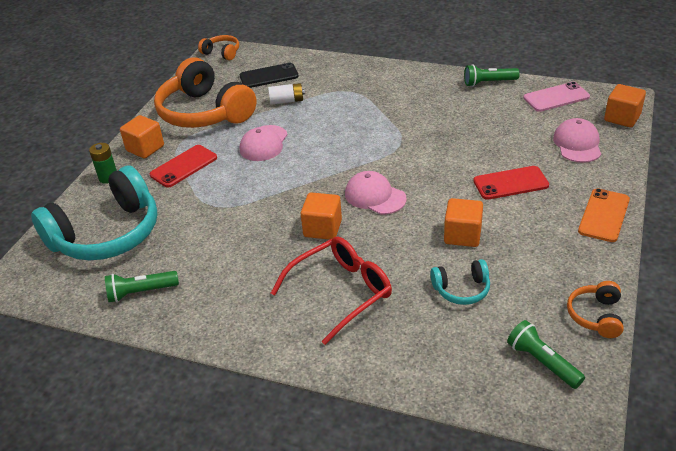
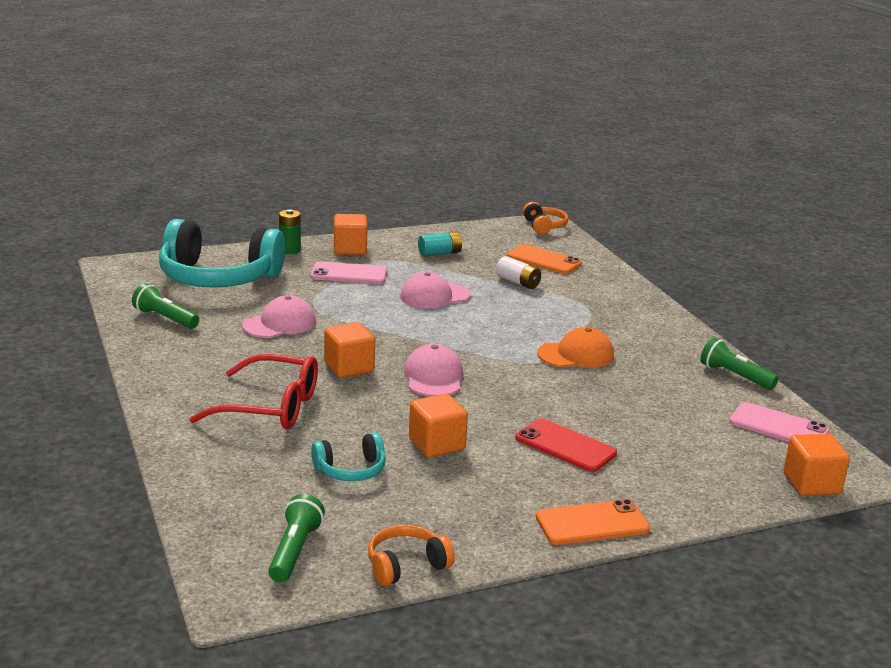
camera: 45 degrees right, 15 degrees down
(184, 166) = (349, 274): red phone -> pink phone
(205, 112) = (439, 253): orange headphones -> turquoise battery
(269, 76) = (544, 260): black phone -> orange phone
(406, 125) = (576, 355): none -> orange cap
(461, 289) = (351, 470): turquoise headphones -> turquoise headphones turned 60 degrees counterclockwise
(577, 144) = (705, 467): pink cap -> pink cap (280, 324)

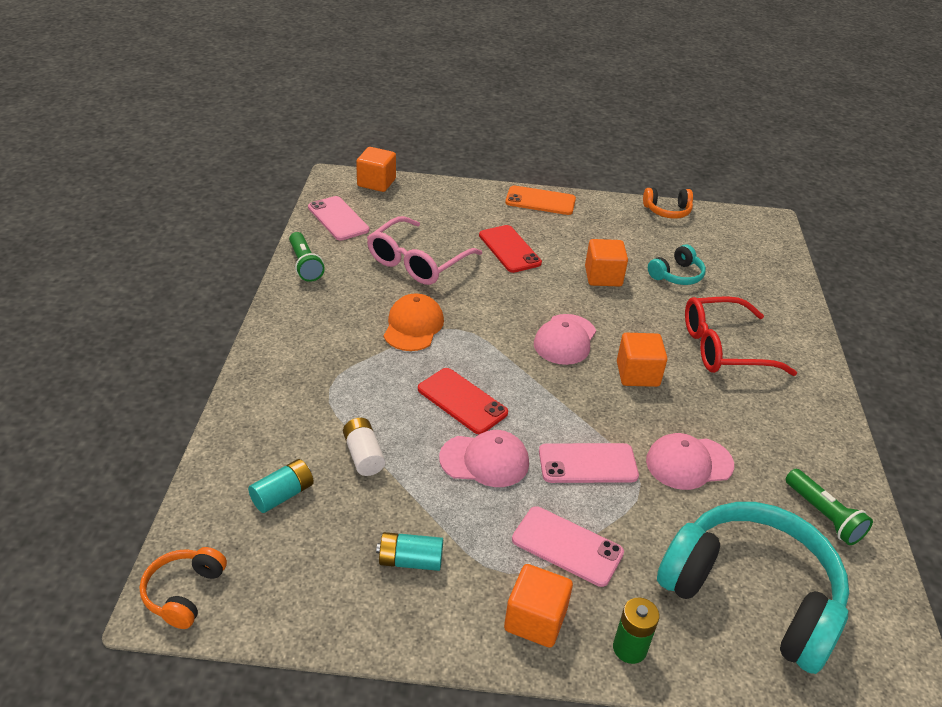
camera: 155 degrees left, 15 degrees up
(271, 407) = (723, 348): red glasses -> red glasses turned 45 degrees counterclockwise
(295, 551) = (731, 235): green flashlight -> none
(351, 470) = (676, 275): turquoise headphones -> turquoise headphones turned 135 degrees clockwise
(359, 308) = (587, 464): none -> pink phone
(482, 320) = (462, 401): none -> red phone
(544, 260) = (283, 495): orange phone -> turquoise battery
(576, 355) = (413, 326): orange cap -> orange cap turned 90 degrees clockwise
(641, 406) = (417, 262): none -> pink glasses

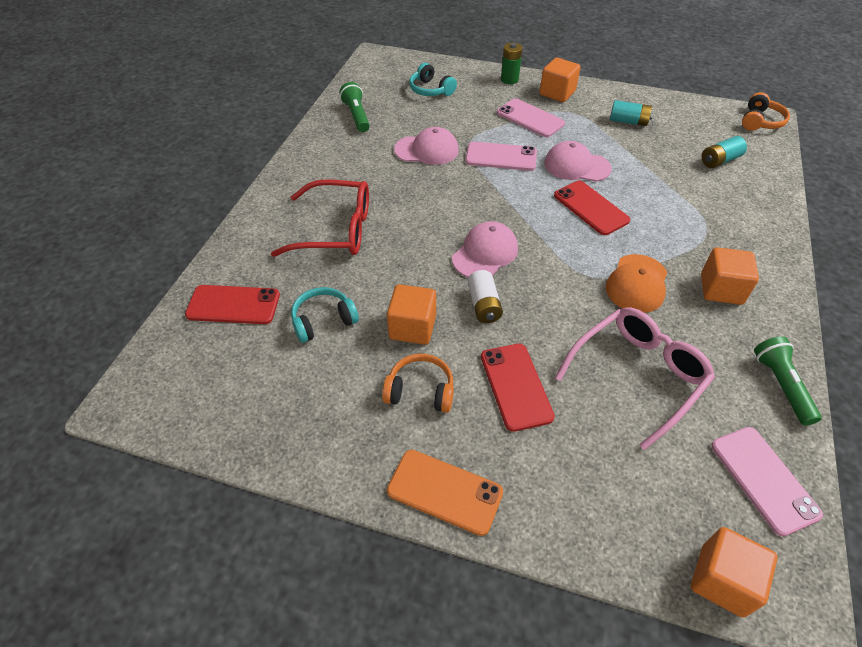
camera: 165 degrees left, 10 degrees up
(363, 455) = (667, 178): white battery -> white battery (484, 305)
(637, 374) = (431, 214): orange cube -> orange cube (721, 289)
(667, 211) = (257, 444): orange headphones -> orange headphones (420, 391)
(751, 595) = (430, 90): turquoise headphones -> turquoise headphones, size x0.45
(757, 279) = (233, 305): none -> red phone

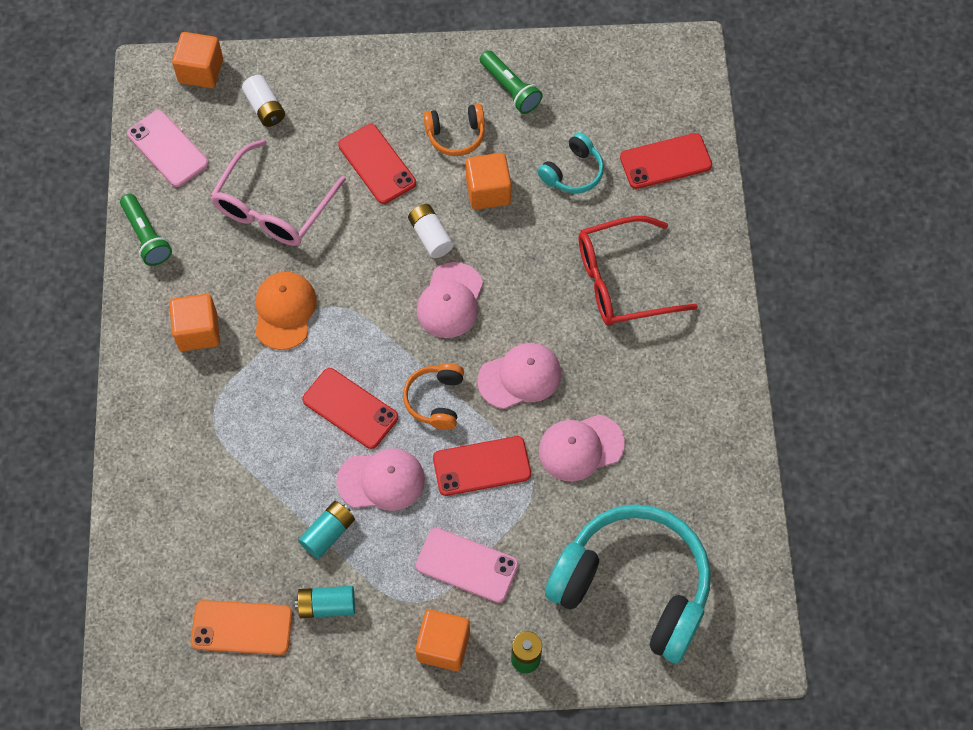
camera: 160 degrees right, 15 degrees up
(356, 116) = (707, 488): green flashlight -> green flashlight (510, 89)
(430, 90) = (633, 587): turquoise headphones -> turquoise headphones, size x2.23
(445, 491) = (406, 67): orange phone -> orange phone (242, 628)
(450, 194) = (520, 377): none -> pink cap
(501, 157) = (482, 466): pink phone -> red phone
(635, 494) = (265, 108): none -> white battery
(719, 160) = (197, 555): turquoise battery -> turquoise battery (328, 533)
(760, 121) = (136, 672): orange headphones -> orange headphones (436, 400)

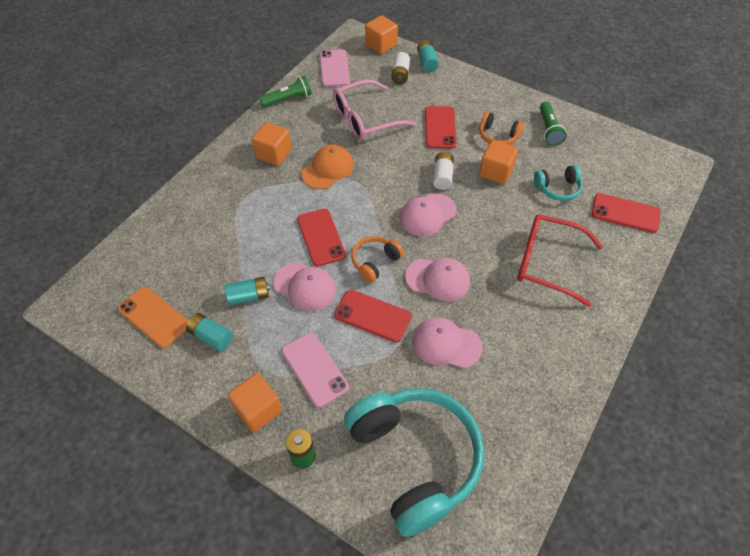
camera: 35 degrees right, 10 degrees down
(146, 237) = (288, 99): green flashlight -> green flashlight turned 120 degrees counterclockwise
(285, 66) = (427, 62): none -> turquoise battery

